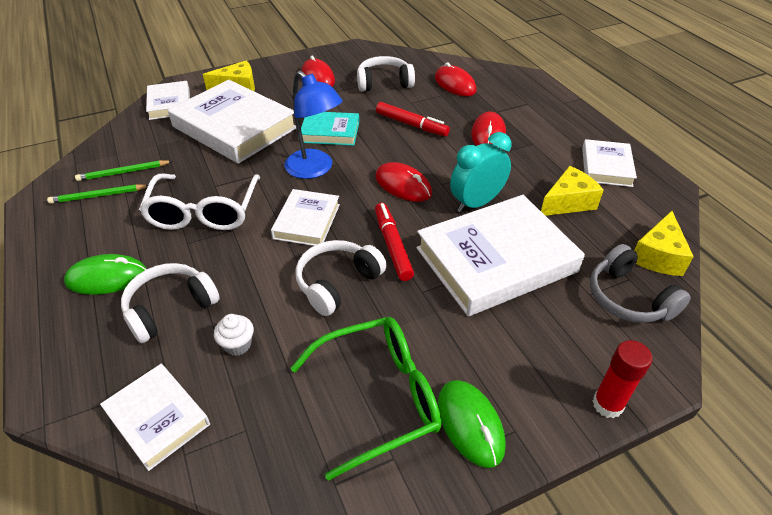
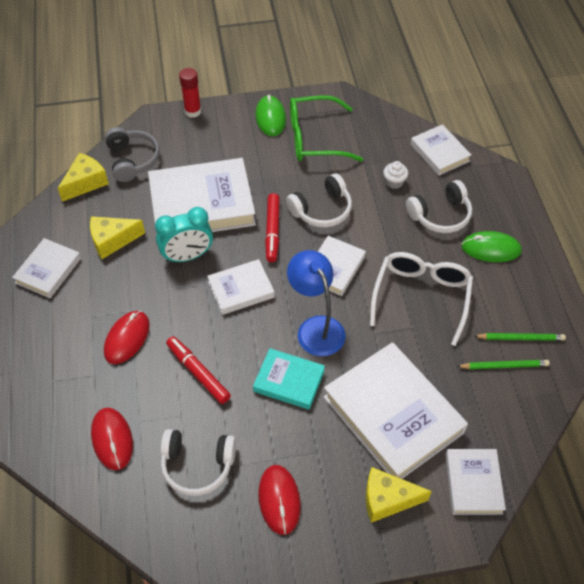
camera: 165 degrees left, 10 degrees up
(403, 185) = (241, 289): red mouse -> white book

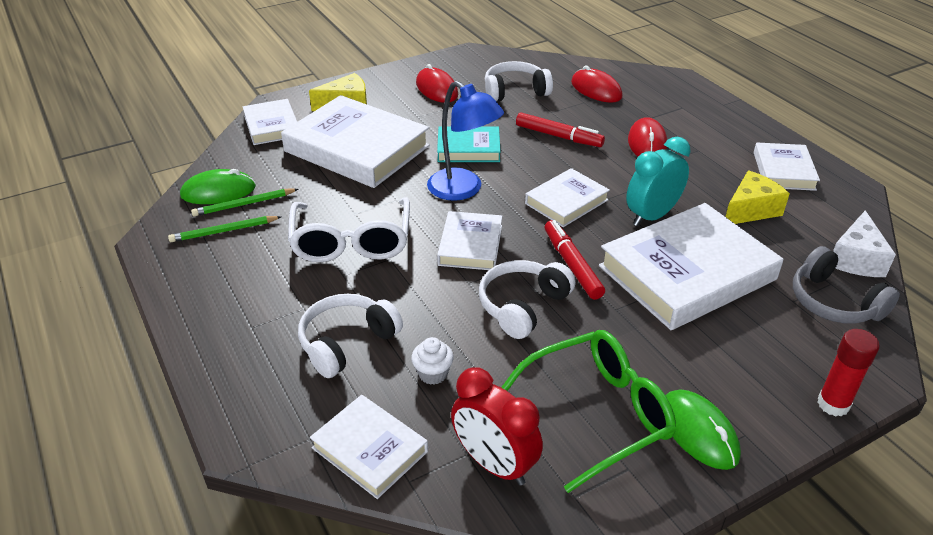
camera: 160 degrees right, 15 degrees down
(86, 183) = (856, 259): yellow cheese -> white cheese
(379, 130) = (494, 464): none -> red clock
(491, 249) = (265, 316): green mouse -> green mouse (218, 191)

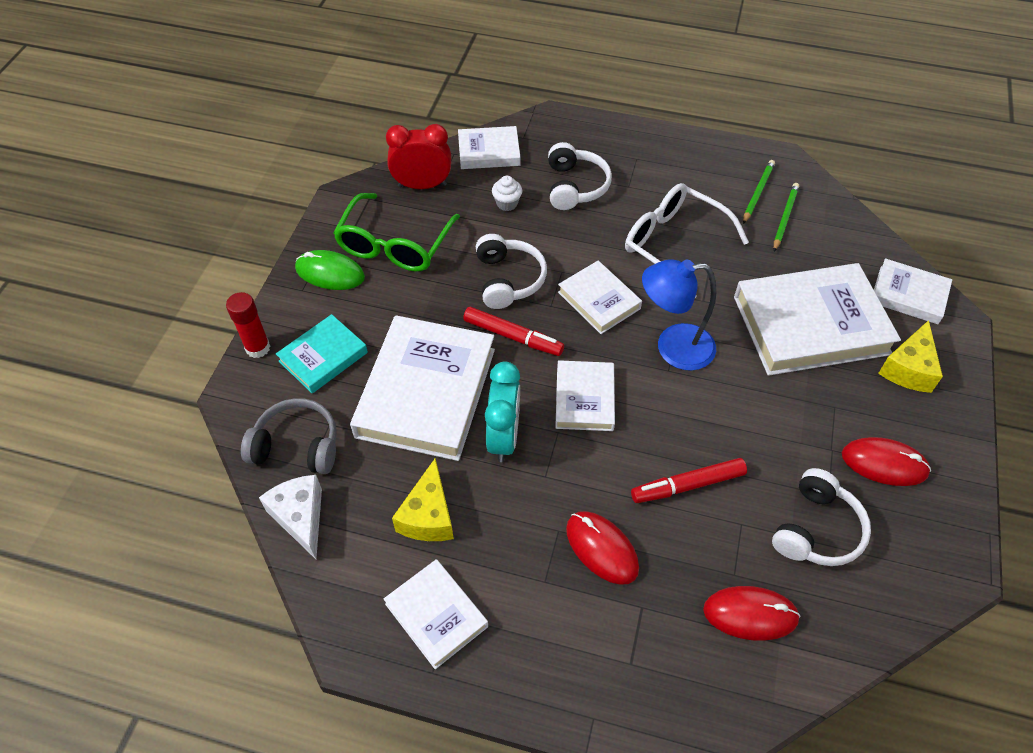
camera: 135 degrees right, 15 degrees up
(218, 191) = (818, 214): green mouse -> none
(468, 149) = (734, 399): turquoise book -> turquoise book (323, 357)

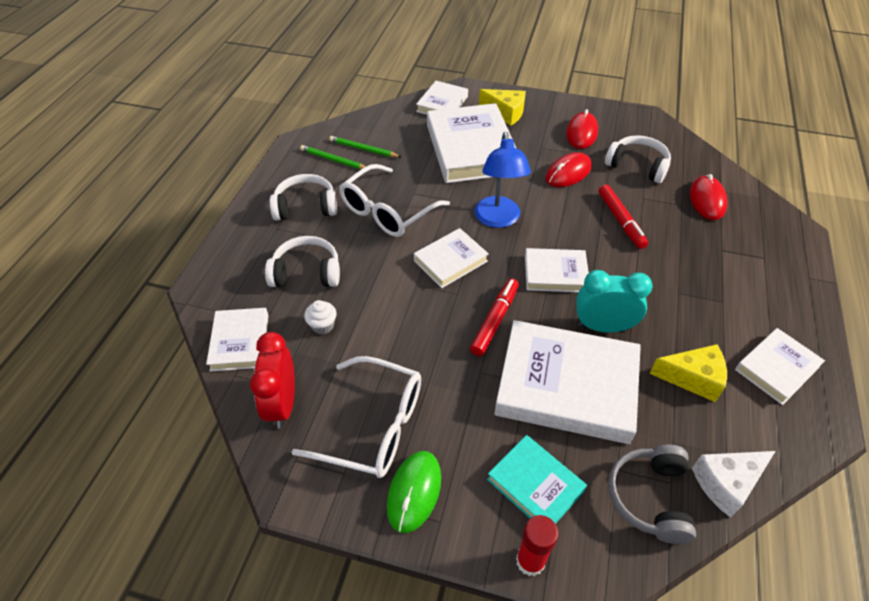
camera: 90 degrees left, 5 degrees down
(394, 245) = (374, 426): green glasses -> white glasses
(508, 279) = (426, 324): white headphones -> white headphones (306, 207)
(601, 548) = (685, 268): red mouse -> red mouse (568, 173)

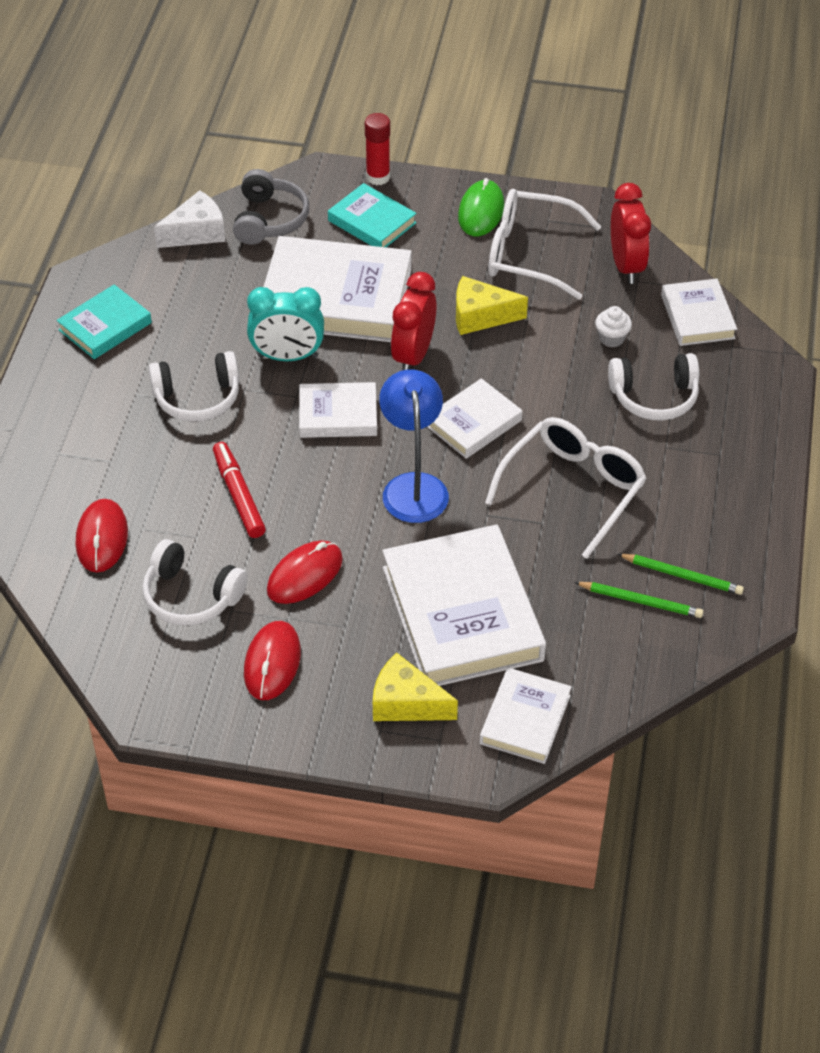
camera: 175 degrees right, 0 degrees up
(306, 207) = (692, 489): white headphones -> white headphones (197, 398)
(495, 320) = (413, 355): red marker -> red clock
(692, 378) = (200, 312): yellow cheese -> yellow cheese (480, 316)
(776, 368) = (105, 326): white book -> turquoise book

